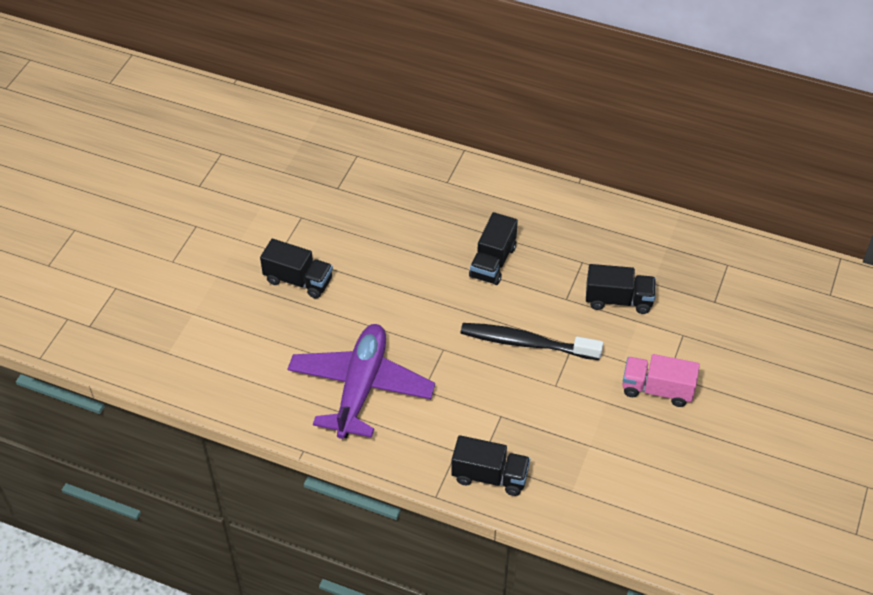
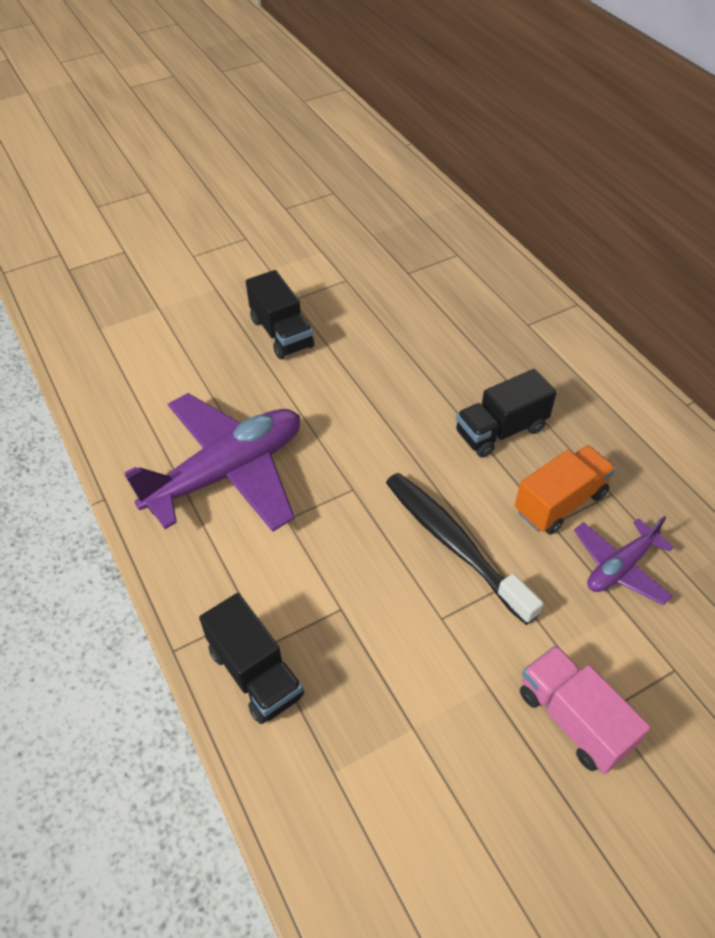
camera: 40 degrees right, 0 degrees up
(560, 284) = (560, 502): none -> orange truck
(618, 300) = (620, 567): black truck -> purple plane

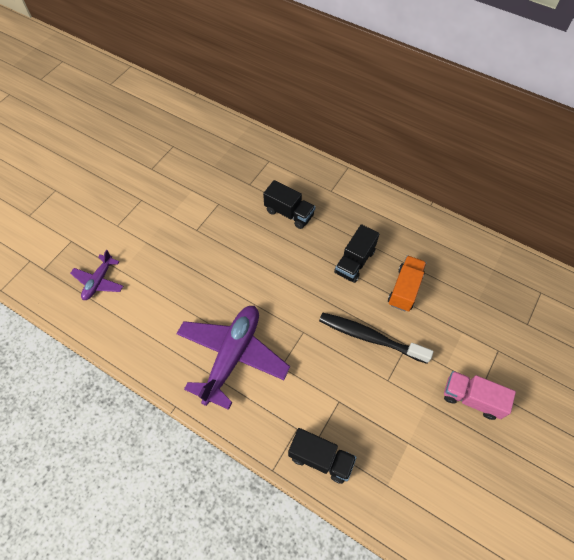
camera: 30 degrees left, 10 degrees up
(281, 333) = (205, 255): black truck -> black truck (289, 213)
(620, 567) = (449, 310): purple plane -> purple plane (99, 281)

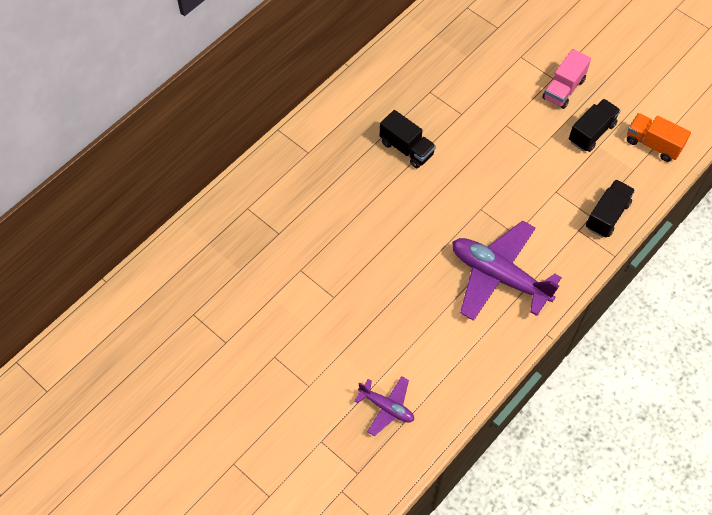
camera: 80 degrees left, 0 degrees up
(289, 213) = (330, 198): black truck -> black truck (591, 133)
(369, 337) = (494, 153): black toothbrush -> none
(405, 289) = (446, 112): orange truck -> orange truck (653, 144)

